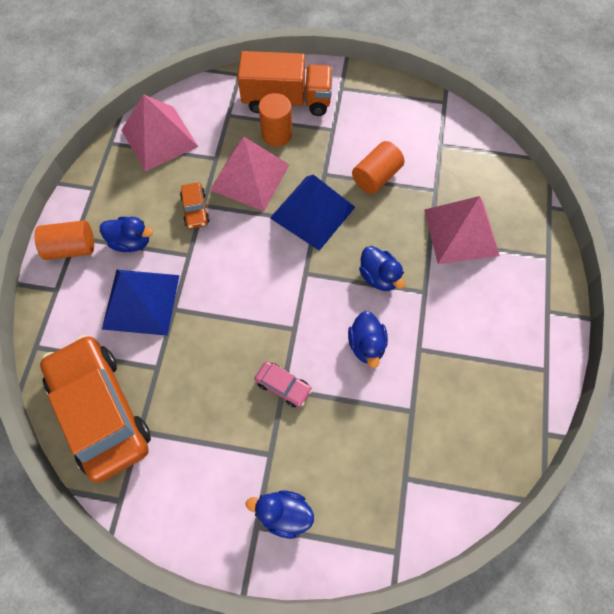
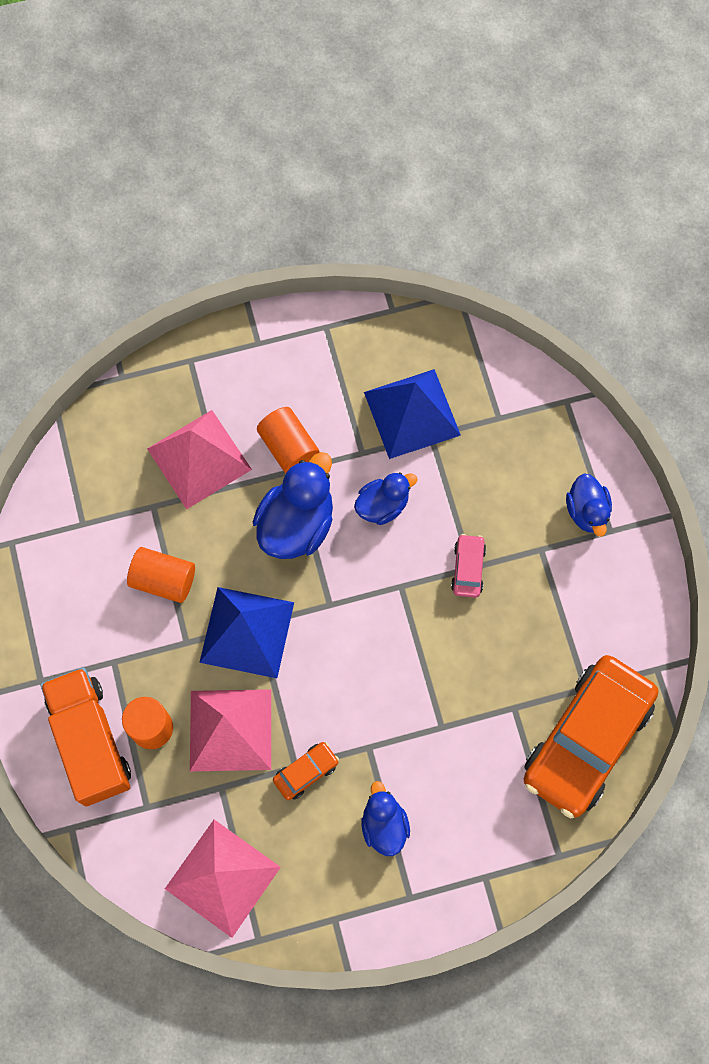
camera: 115 degrees left, 5 degrees up
(71, 248) = (426, 893): orange cylinder -> orange cylinder (289, 447)
(141, 301) = (450, 769): blue pyramid -> blue pyramid (412, 413)
(379, 276) = (296, 524): blue duck -> blue duck, size x1.65

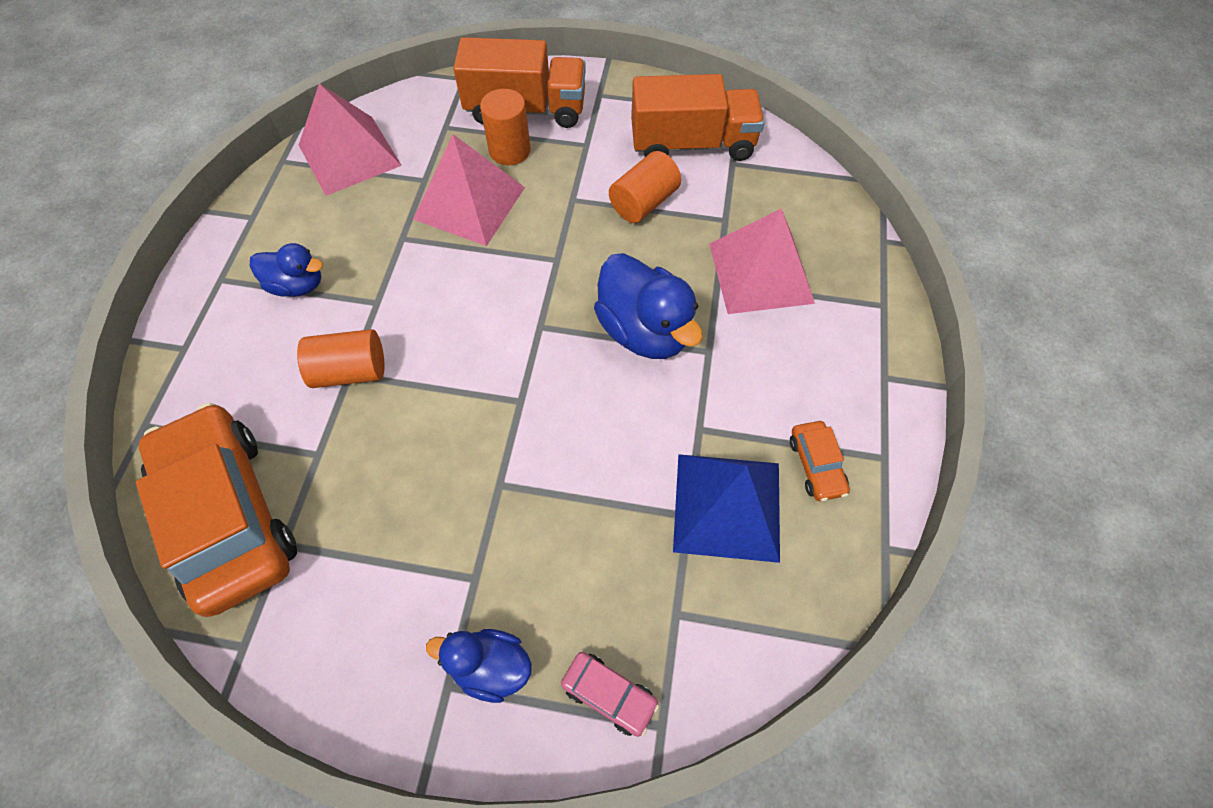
camera: 115 degrees right, 10 degrees down
(73, 567) = (692, 144): none -> orange truck
(246, 632) = (554, 247): blue pyramid -> none
(289, 447) = (738, 357): orange cylinder -> orange cylinder (350, 371)
(306, 772) = (391, 244): orange car -> orange car (816, 465)
(382, 505) = (623, 422): blue duck -> none
(468, 568) = (500, 480): pink car -> pink car (609, 694)

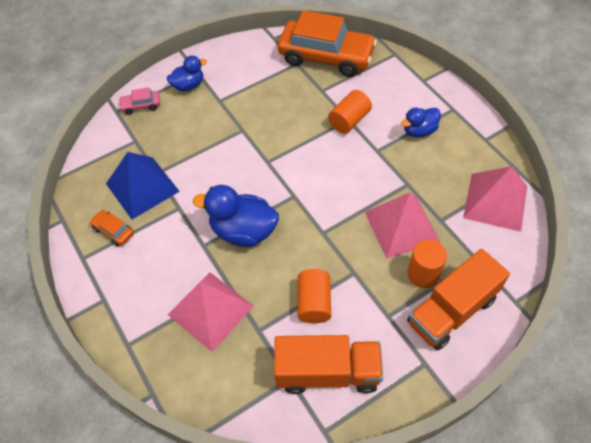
camera: 140 degrees right, 5 degrees down
(692, 144) = (327, 372): orange truck -> orange truck turned 135 degrees counterclockwise

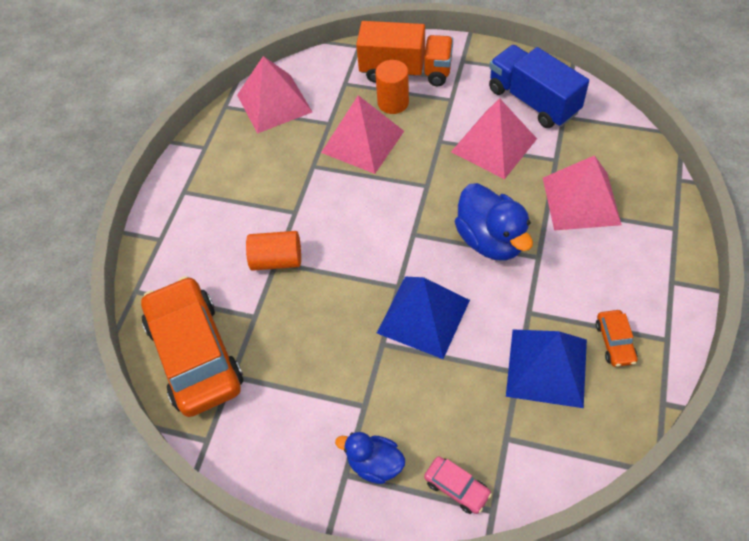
camera: 130 degrees left, 0 degrees up
(236, 158) = (423, 316): none -> blue pyramid
(314, 303) = (493, 145): orange cylinder -> pink pyramid
(327, 372) = (533, 101): orange truck -> blue truck
(419, 131) = (238, 198): blue duck -> none

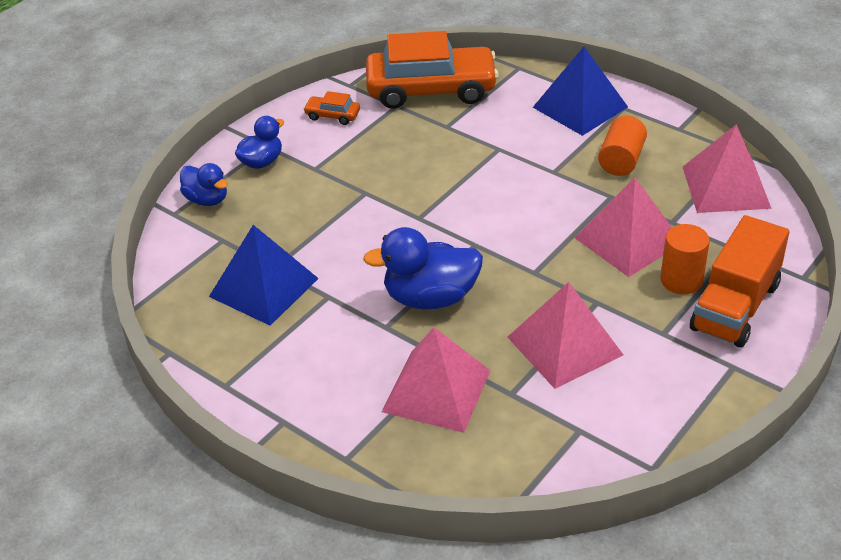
camera: 110 degrees right, 15 degrees down
(277, 260) = (500, 149): orange cylinder -> orange cylinder (621, 160)
(423, 316) = (375, 224): blue pyramid -> blue pyramid (580, 107)
(457, 487) = (207, 199): pink car -> blue duck
(533, 101) = (622, 409): blue truck -> none
(614, 342) = (252, 344): orange car -> orange car (332, 115)

